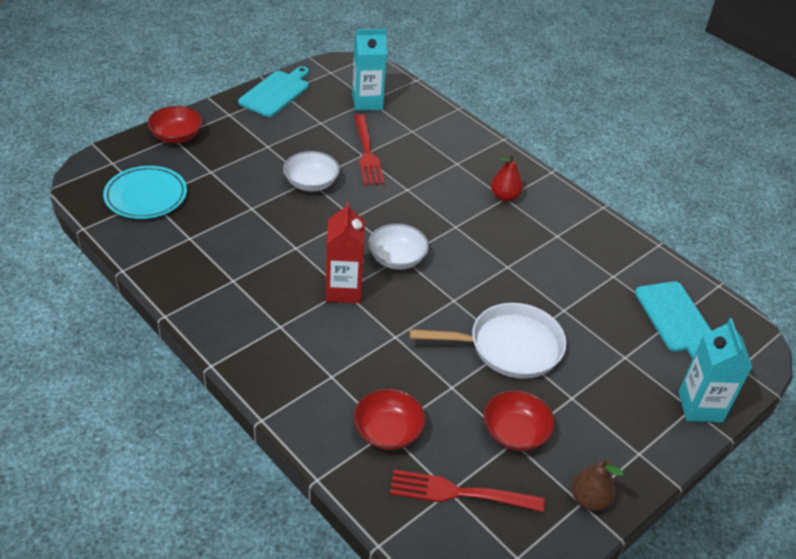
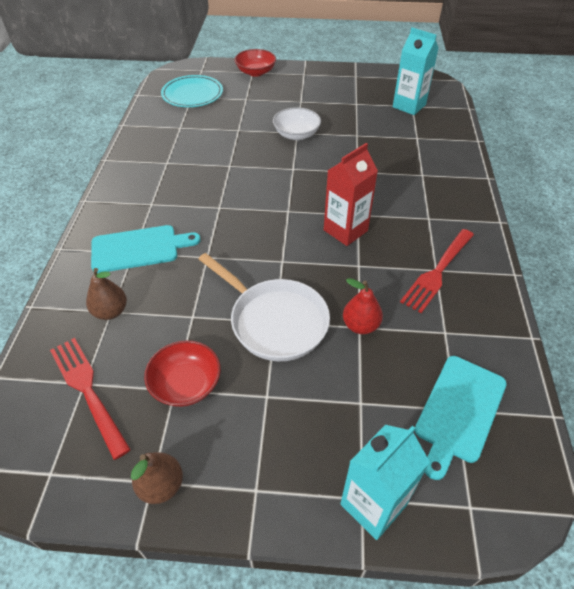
camera: 50 degrees right, 5 degrees up
(276, 92) = (352, 74): turquoise cutting board -> turquoise cutting board (139, 248)
(343, 290) = (219, 207): red carton -> red carton (345, 230)
(367, 152) = (362, 135): red fork -> red fork (438, 271)
(388, 431) = (111, 312): red bowl -> brown pear
(397, 258) = (283, 210): white bowl -> none
(504, 197) = (429, 217): red pear -> red pear (360, 325)

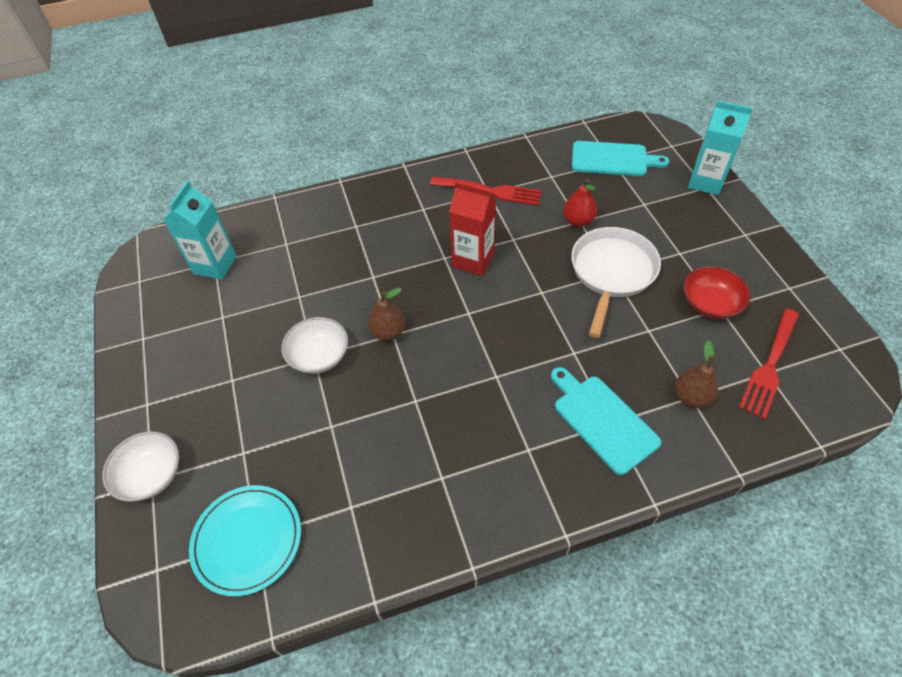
camera: 110 degrees left, 5 degrees up
(161, 485) = (787, 281): brown pear -> brown pear (388, 332)
(256, 72) = (151, 475): red bowl -> white bowl

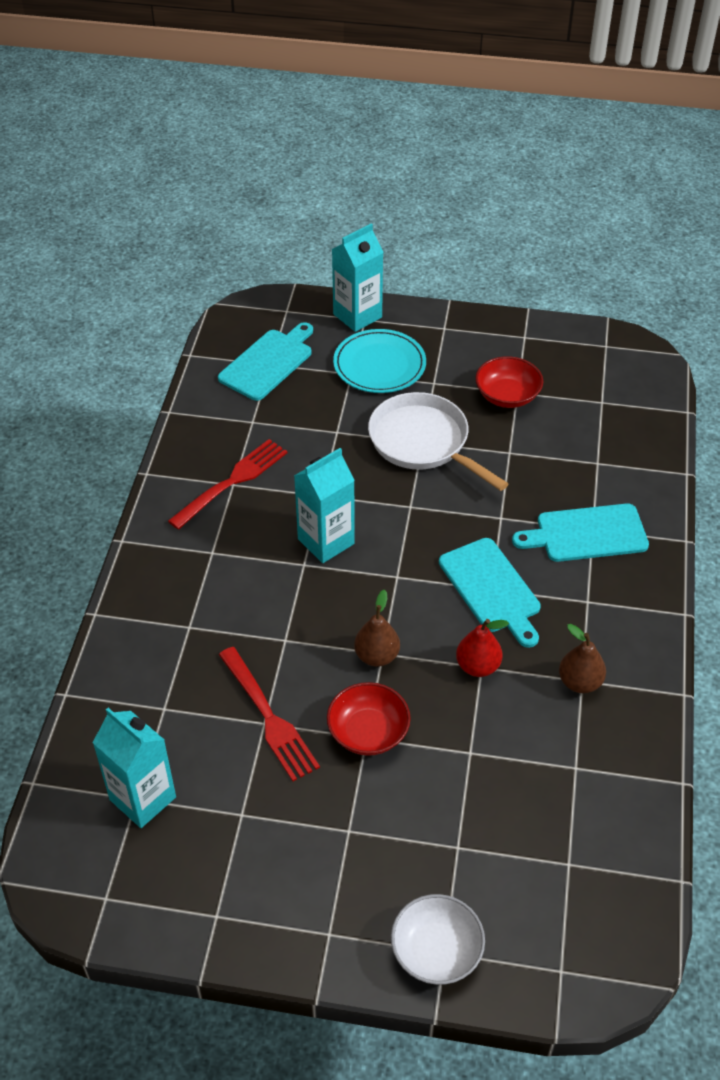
camera: 65 degrees left, 5 degrees down
(247, 540) = (568, 873): turquoise plate -> turquoise plate (379, 365)
(319, 356) = (368, 732): white bowl -> red bowl
(473, 260) = (326, 541): red carton -> turquoise carton
(496, 376) = (491, 589): none -> turquoise cutting board
(578, 221) = (335, 433): red pear -> red pear (478, 666)
(691, 397) = (597, 462): brown pear -> brown pear (579, 682)
(770, 364) = (595, 395): red fork -> red fork (268, 716)

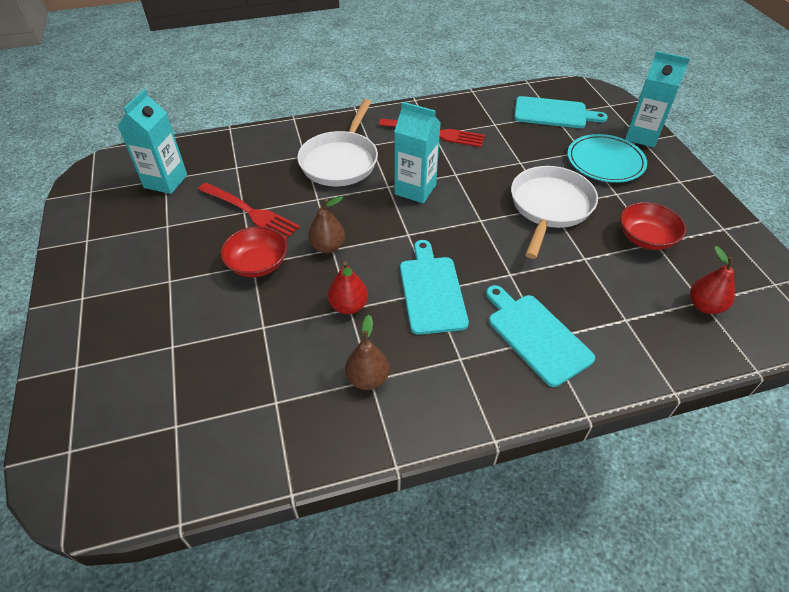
camera: 65 degrees right, 0 degrees up
(225, 593) = (341, 161): none -> white pan
(268, 716) = (249, 212): red fork -> red fork turned 90 degrees counterclockwise
(436, 951) = (76, 362): white bowl -> none
(491, 589) = (431, 291): turquoise cutting board -> turquoise cutting board turned 135 degrees clockwise
(607, 403) = (704, 306): none -> red pear

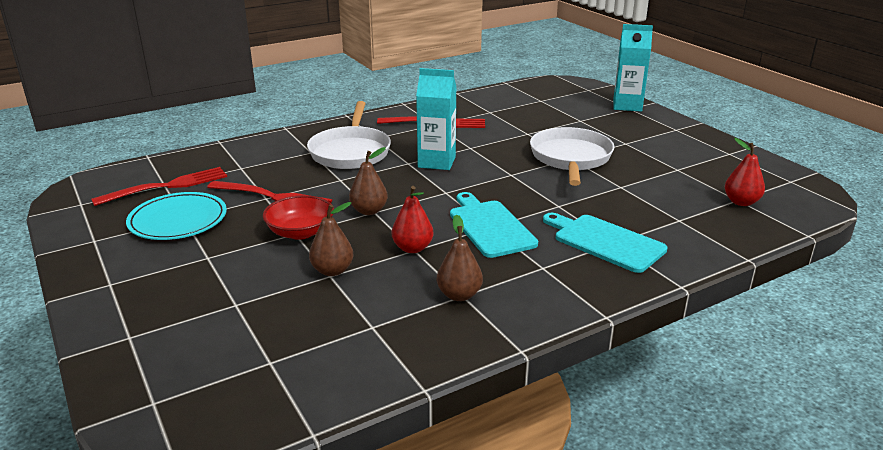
camera: 15 degrees left, 20 degrees down
(165, 181) = (166, 187): turquoise carton -> red fork
(267, 321) = (332, 270): none -> brown pear
(553, 113) = (540, 99): turquoise cutting board -> none
(605, 161) = (604, 124): turquoise plate -> turquoise plate (178, 220)
(645, 238) = (667, 167): red bowl -> none

